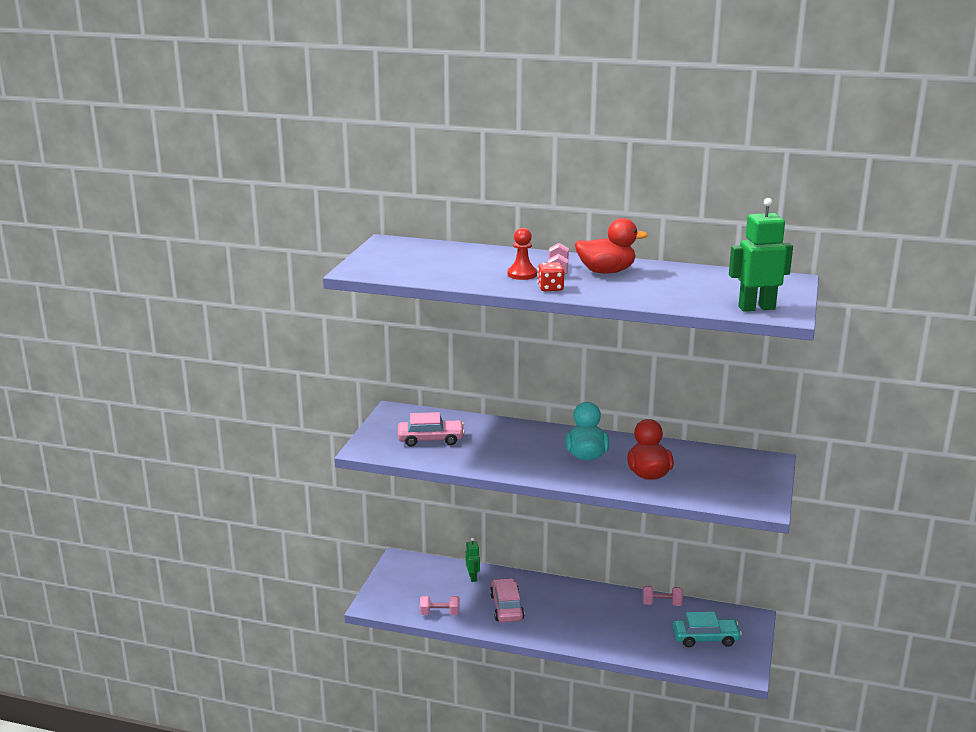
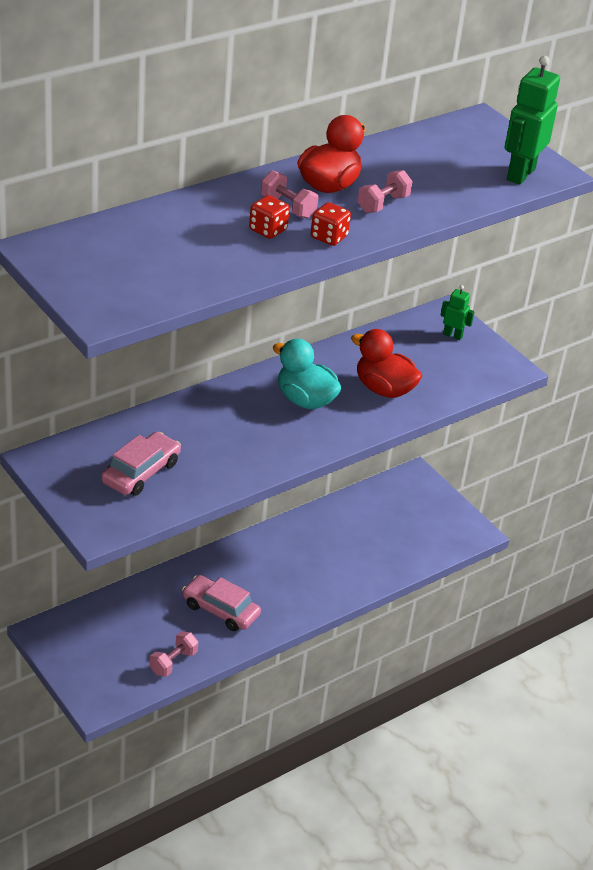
camera: 55 degrees left, 15 degrees up
(473, 577) = (144, 600): green robot -> green robot (452, 335)
(522, 274) = (268, 230): red pawn -> red dice
(661, 604) = (335, 511): pink dumbbell -> pink dumbbell (383, 204)
(705, 638) = (410, 522): turquoise car -> none

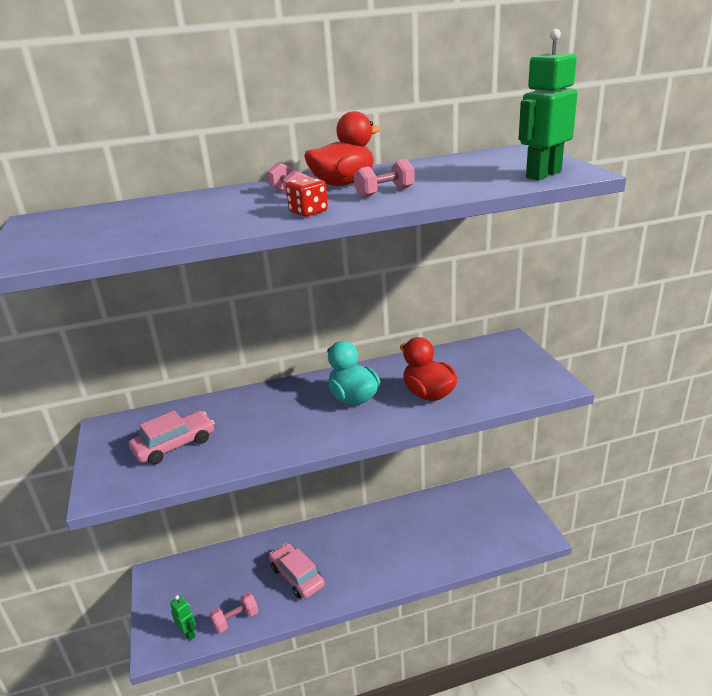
camera: 25 degrees right, 10 degrees down
(268, 230) = (254, 208): red dice -> none
(452, 335) = (510, 356): green robot -> green robot (188, 633)

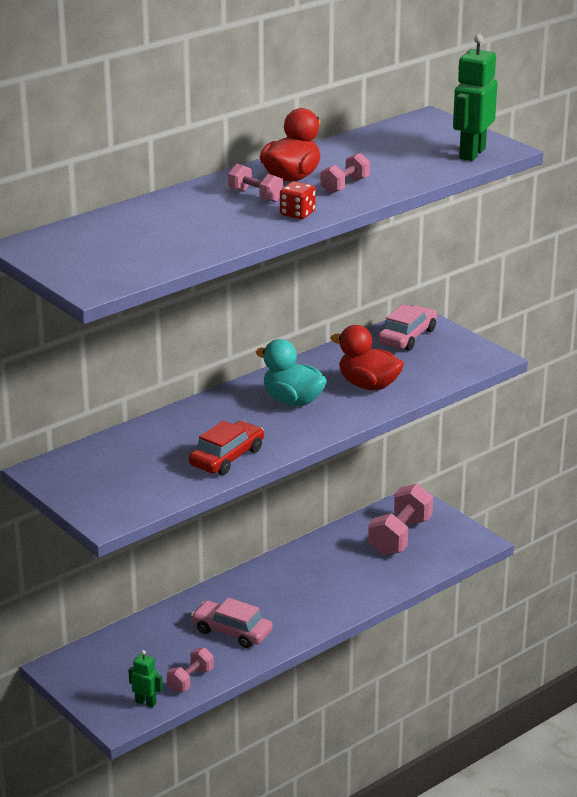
camera: 25 degrees left, 0 degrees up
(174, 445) = (141, 472): pink car -> pink car (407, 337)
(254, 445) = (227, 457): none -> red car
(476, 515) = (400, 537): none -> pink dumbbell

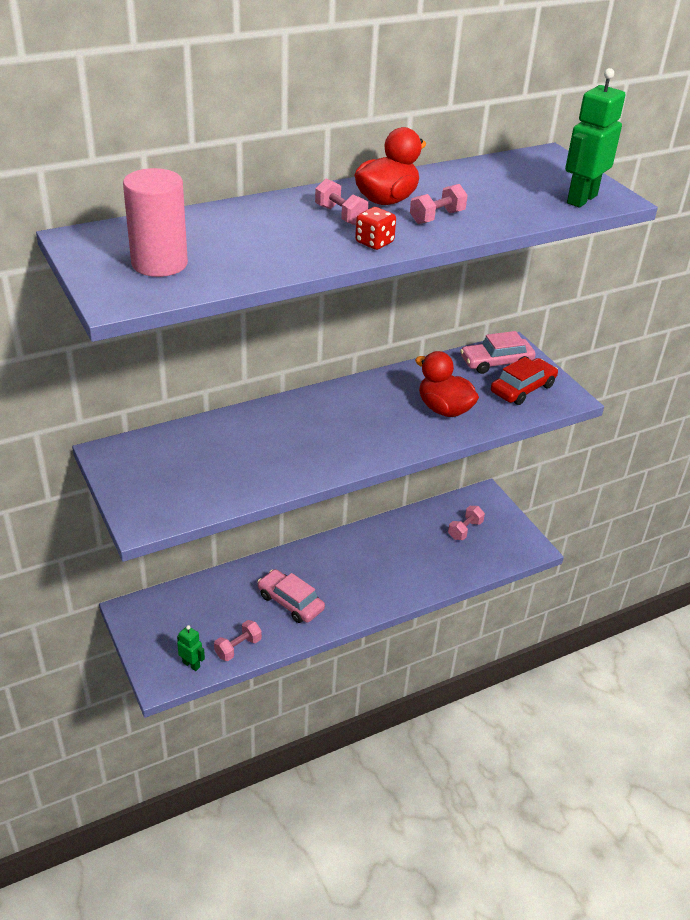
camera: 10 degrees right, 10 degrees up
(113, 255) = (159, 263): none -> pink cylinder
(227, 457) = (284, 468): red car -> red car (523, 389)
(292, 401) = (368, 415): turquoise duck -> none
(400, 537) = (465, 530): pink dumbbell -> pink dumbbell, size x0.56
(407, 337) = (496, 362): pink car -> pink car turned 150 degrees counterclockwise

